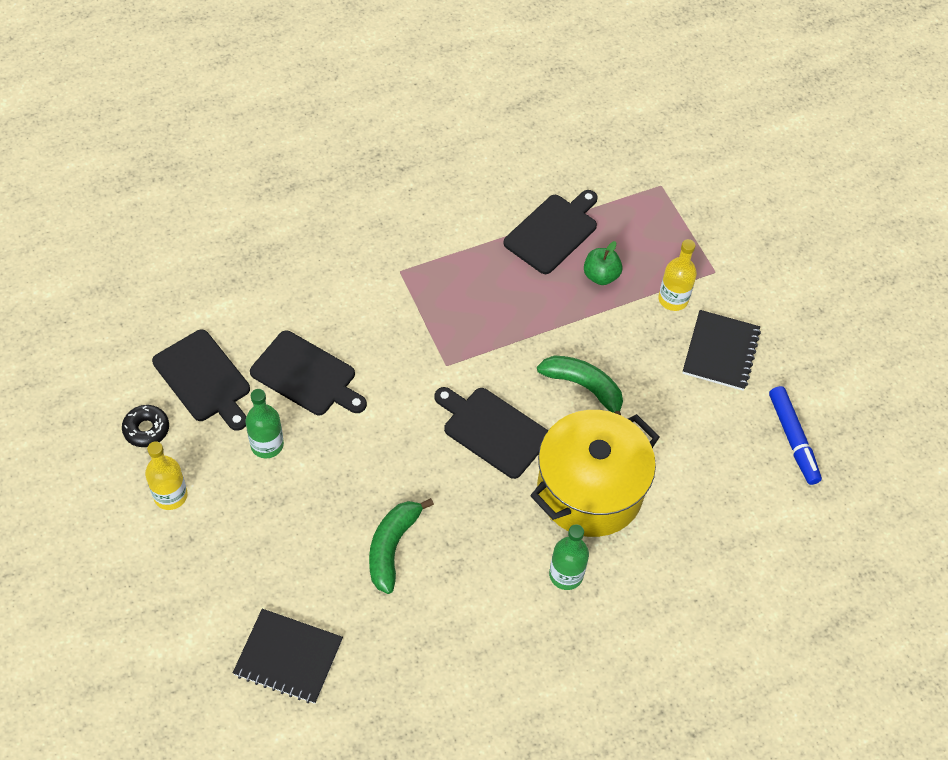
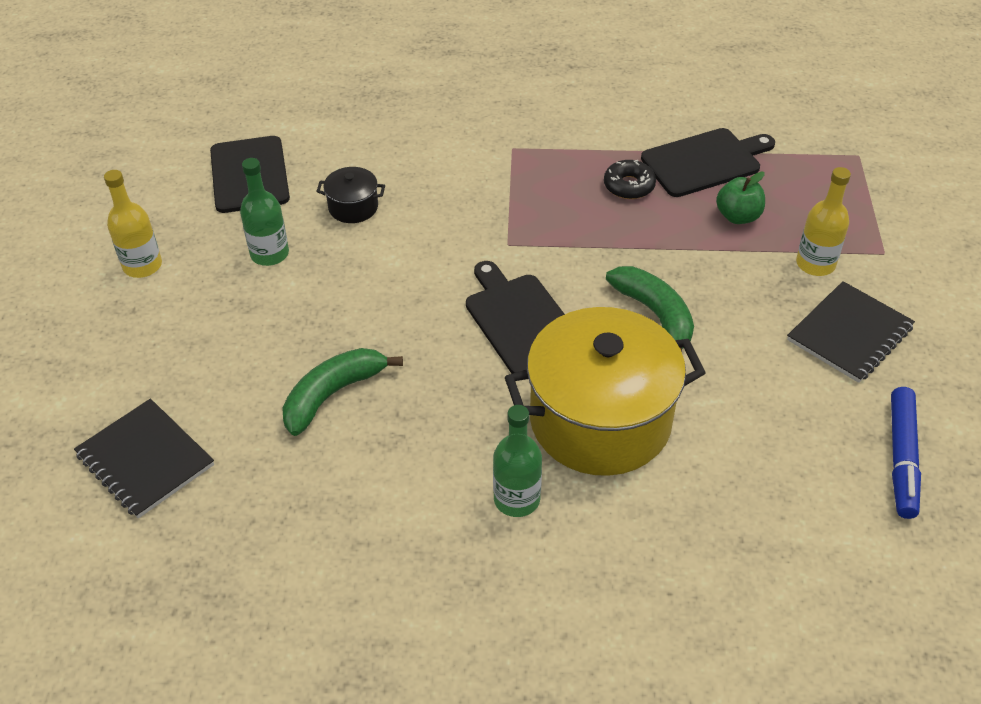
camera: 30 degrees right, 10 degrees down
(146, 429) = (164, 202): black donut -> black donut (629, 186)
(306, 375) = (353, 207): black cutting board -> black pot

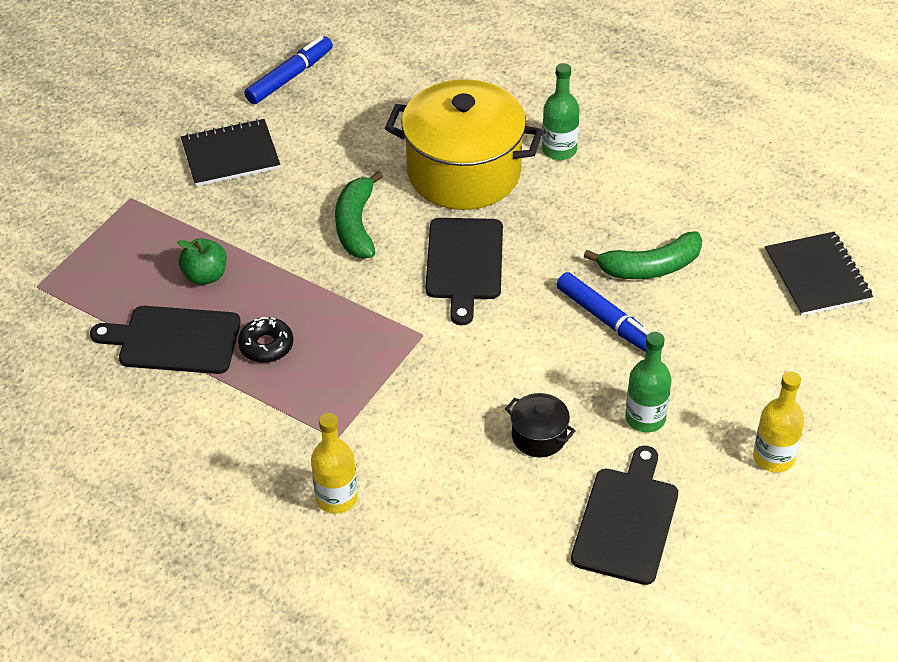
camera: 150 degrees left, 0 degrees up
(348, 322) = (607, 321): none -> blue marker
(815, 264) = (192, 212): yellow bottle -> yellow bottle (336, 498)

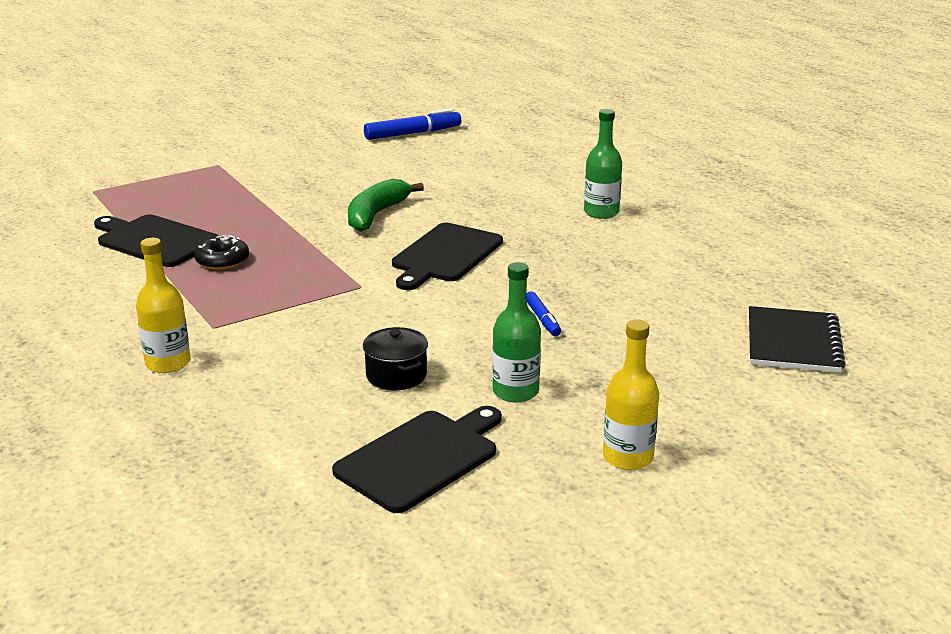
camera: 25 degrees right, 20 degrees down
(205, 276) = (223, 214): green apple -> none
(230, 155) = (320, 160): black notebook -> none
(464, 172) = (501, 207): yellow pot -> none
(607, 321) = (542, 319): blue marker -> blue marker, size x0.56
(650, 267) = (619, 297): green banana -> none

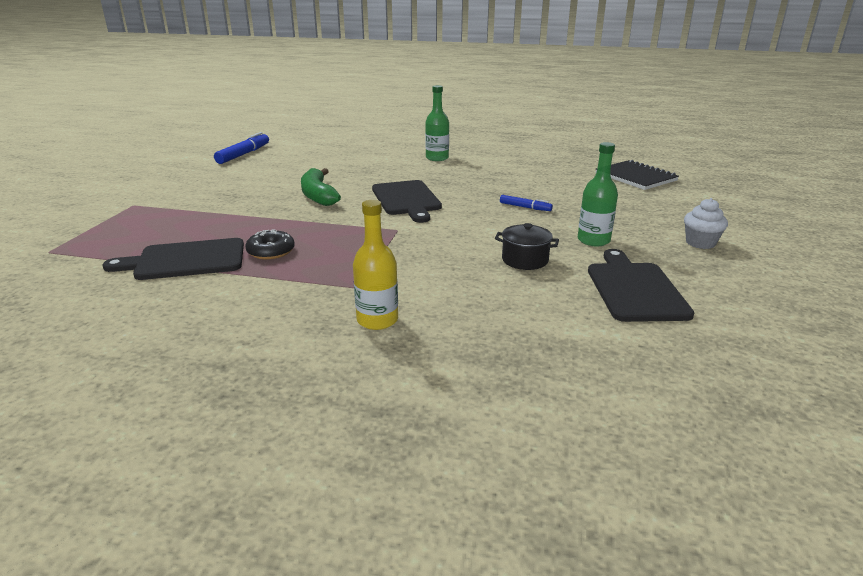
camera: 45 degrees left, 0 degrees up
(628, 457) = (700, 243): yellow bottle -> white cupcake

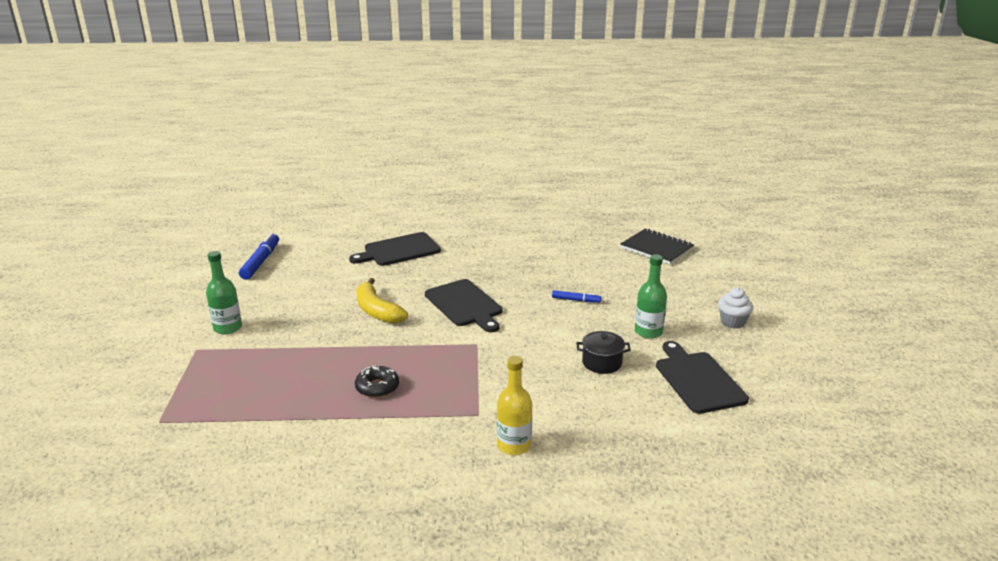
camera: 15 degrees left, 0 degrees up
(186, 260) = (304, 410): black cutting board -> black cutting board (399, 250)
(318, 195) = (377, 311): green banana -> yellow banana
(437, 158) = (464, 244): green bottle -> green bottle (228, 328)

